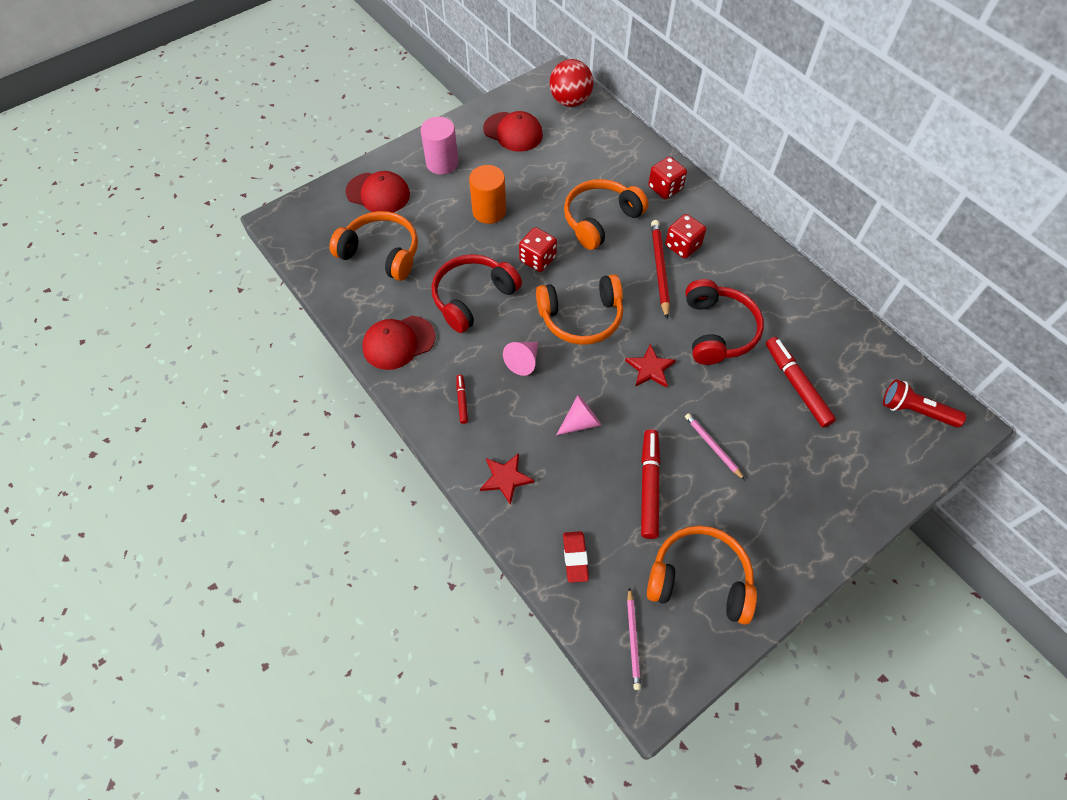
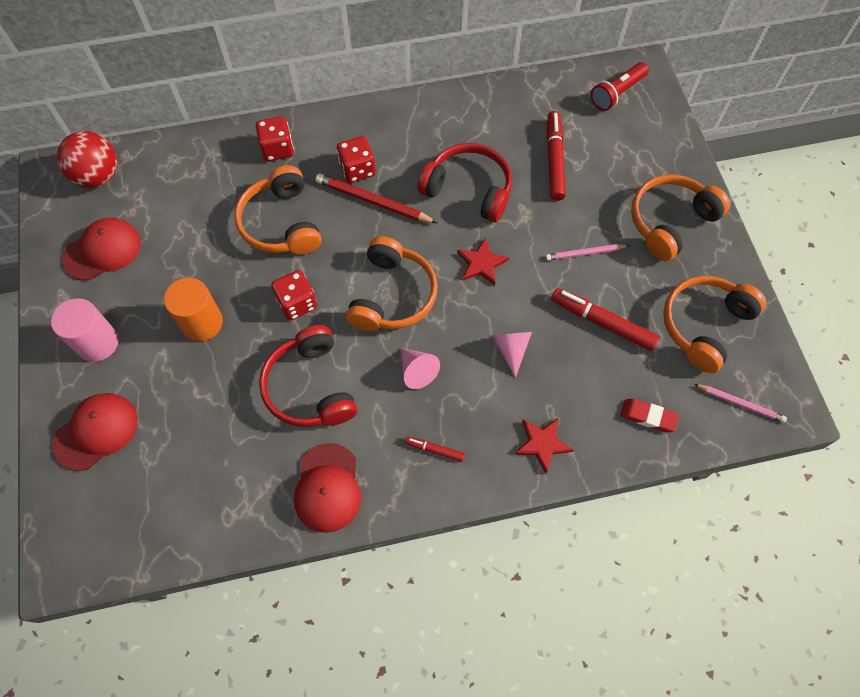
camera: 65 degrees left, 5 degrees up
(381, 253) = (190, 461): orange headphones -> orange headphones (670, 222)
(796, 385) = (554, 160): red marker -> red marker turned 90 degrees clockwise

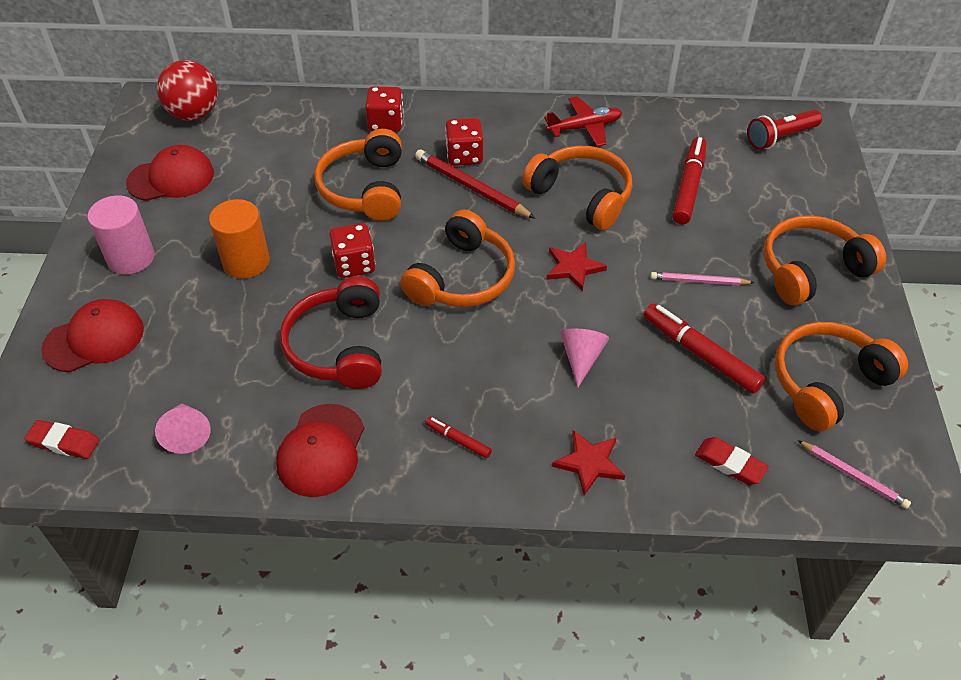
camera: 15 degrees right, 15 degrees down
(109, 537) = (64, 442): none -> red eraser
(417, 371) = (464, 356): pink cone -> pink cone (187, 434)
(452, 117) = (584, 127): none -> red plane
(468, 189) = (581, 196): red headphones -> orange headphones

